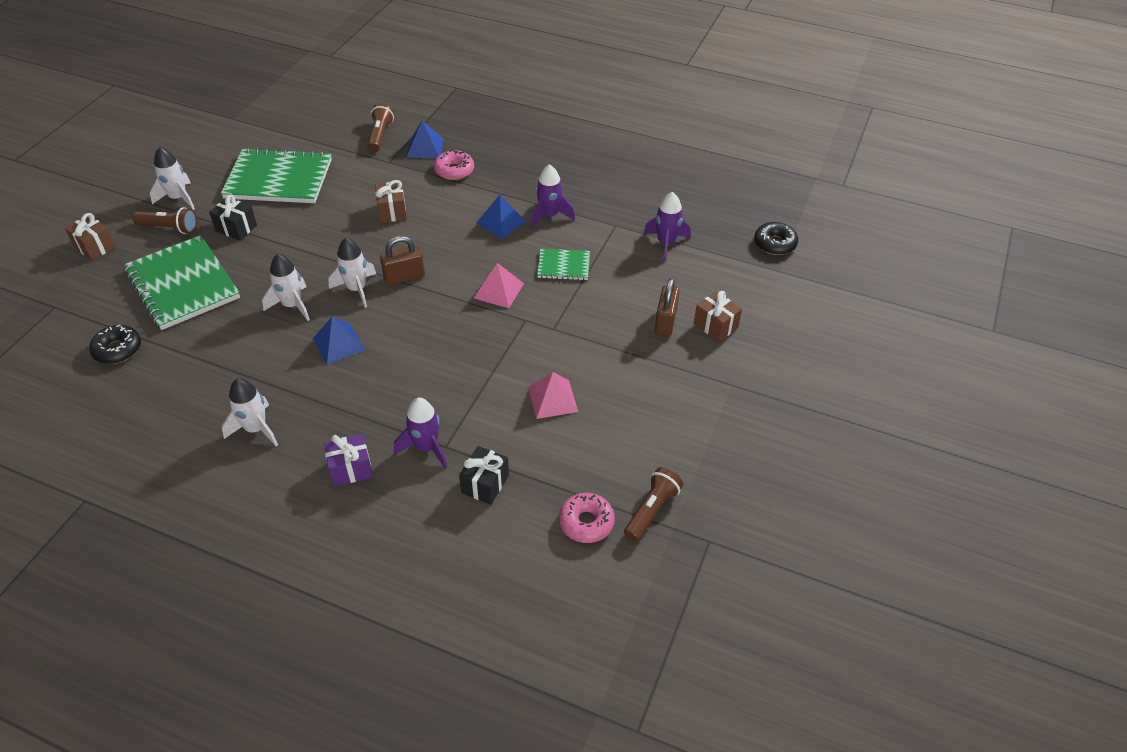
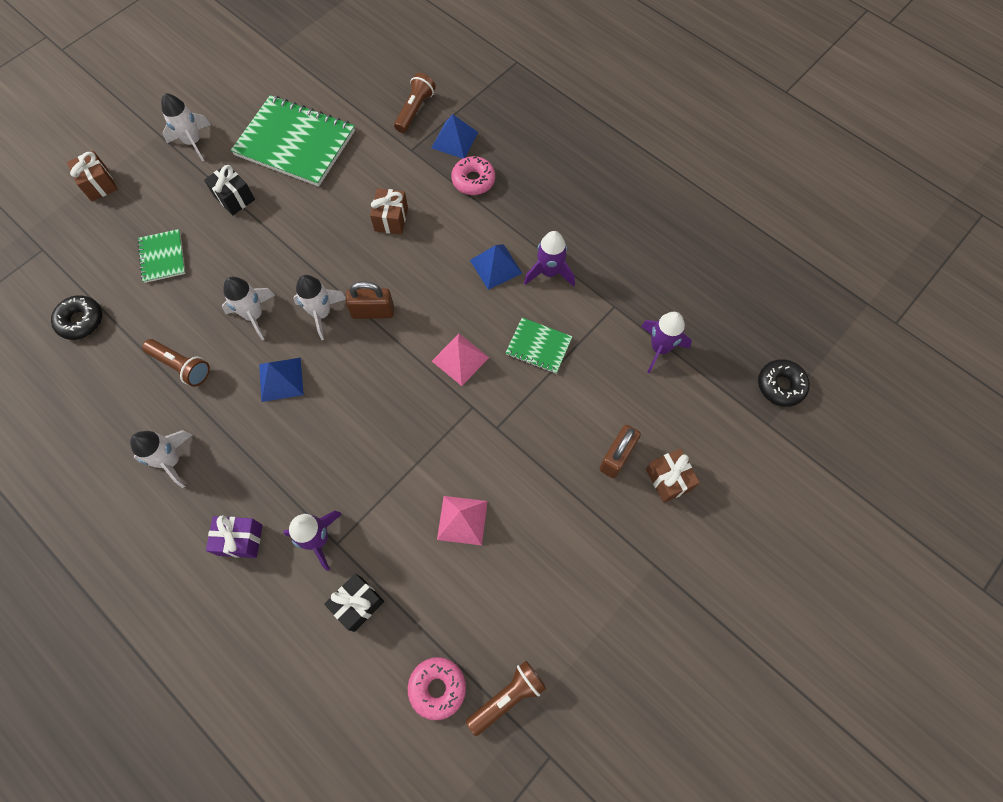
camera: 20 degrees right, 20 degrees up
(170, 228) = (173, 179): brown flashlight -> brown flashlight (182, 366)
(182, 285) = (162, 257): green notebook -> green notebook, size x0.50

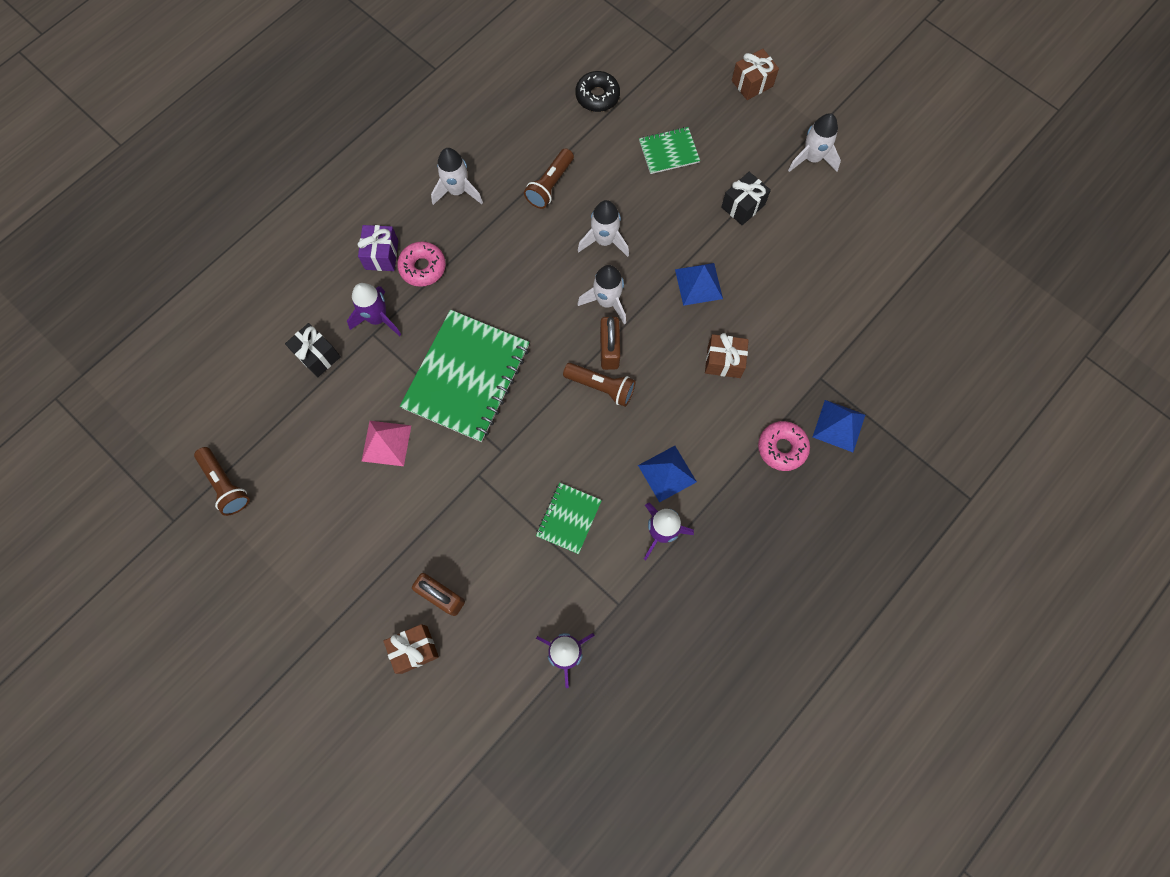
camera: 90 degrees right, 5 degrees up
(281, 379) = (535, 271): blue pyramid -> blue pyramid (698, 284)
(295, 143) = (819, 257): green notebook -> green notebook (467, 377)
(415, 110) = (879, 379): brown flashlight -> brown flashlight (601, 387)
(437, 688) = (240, 425): pink donut -> pink donut (423, 267)
(460, 359) = (555, 437): pink pyramid -> none
(780, 385) = (517, 792): black donut -> none

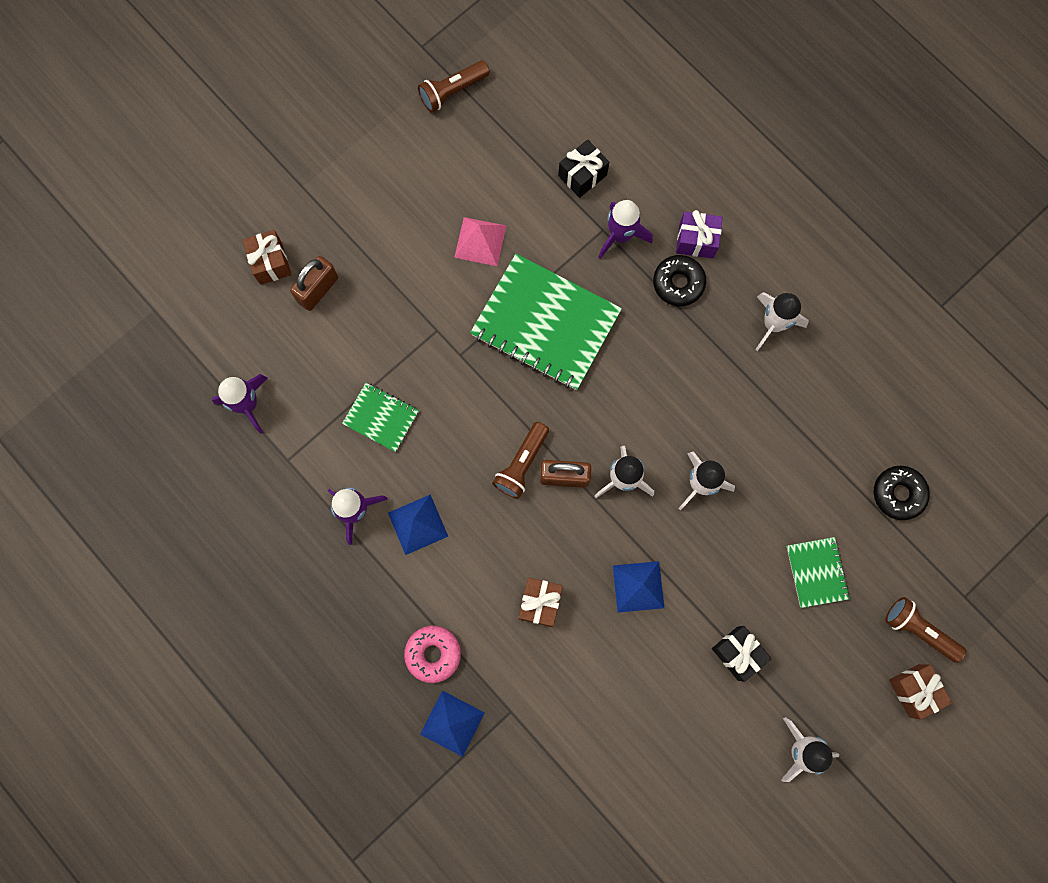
camera: 95 degrees right, 5 degrees up
(423, 267) = (678, 283): pink donut -> black donut
(550, 185) = (776, 428): brown flashlight -> brown flashlight (918, 630)

